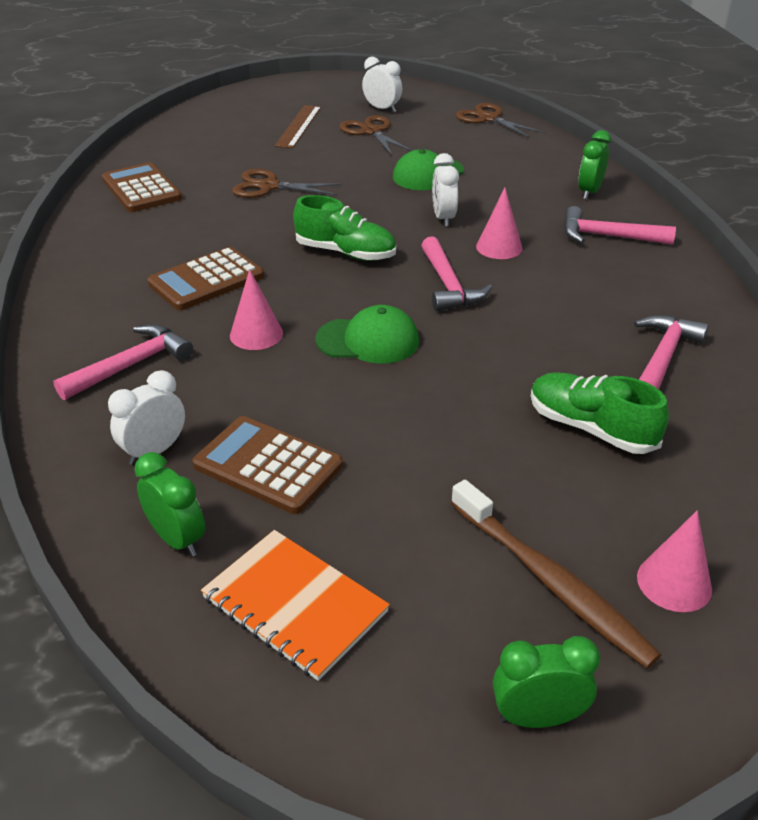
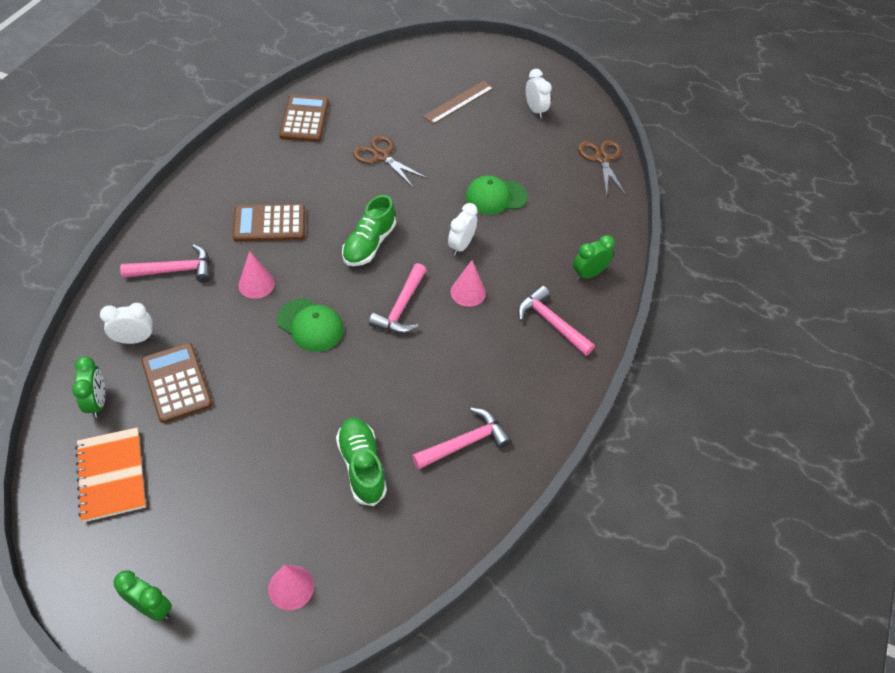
camera: 30 degrees right, 15 degrees up
(346, 253) = (369, 244): green shoe -> green shoe turned 60 degrees clockwise
(371, 132) = (502, 132): brown scissors -> none
(550, 581) = (234, 543): brown toothbrush -> none

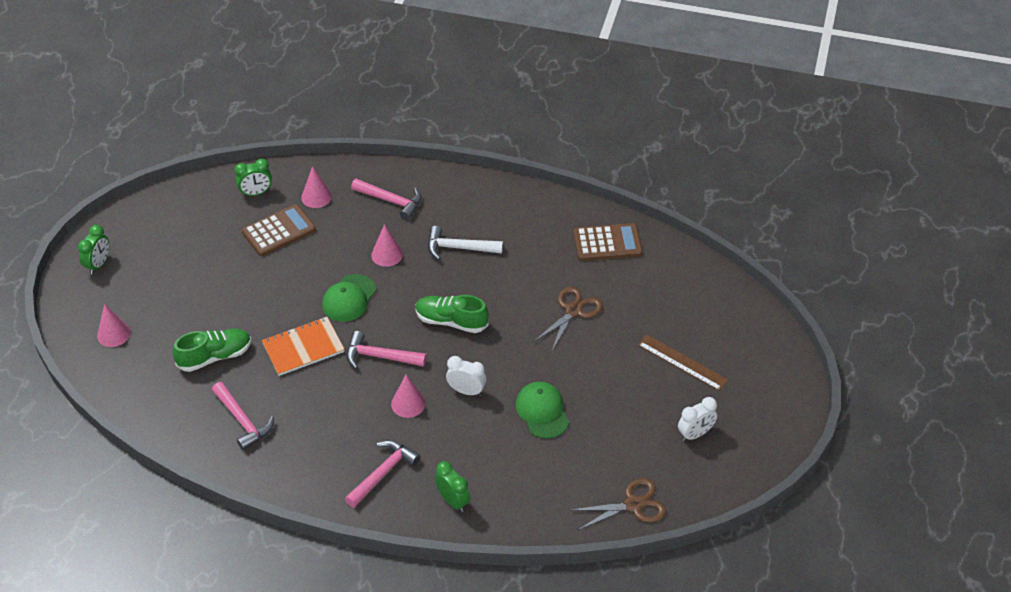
camera: 85 degrees right, 5 degrees down
(112, 475) = (196, 217): orange notebook -> orange notebook (303, 348)
(135, 339) = (316, 197): white clock -> pink cone
(175, 270) = (391, 201): pink hammer -> pink hammer turned 45 degrees counterclockwise
(269, 224) = (459, 248): brown calculator -> white hammer

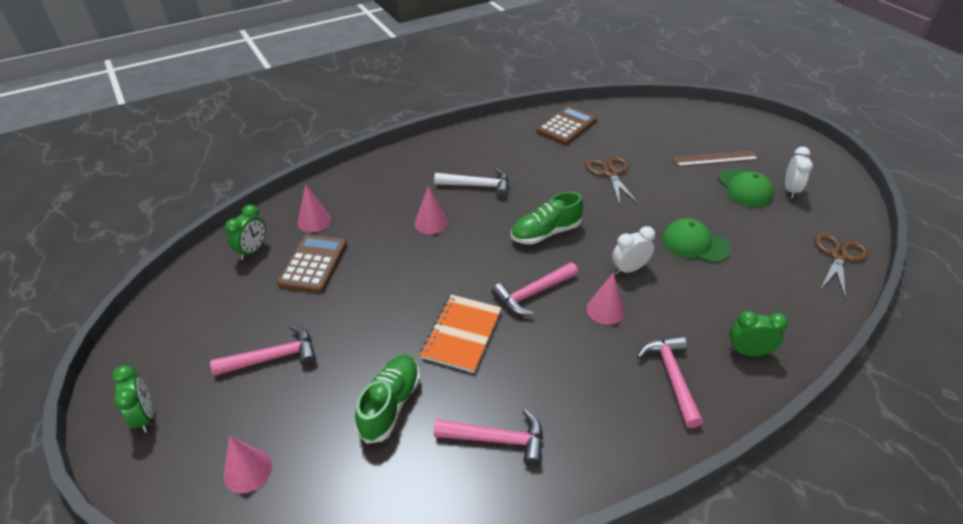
camera: 45 degrees left, 5 degrees down
(349, 298) = (445, 271): green cap -> green cap (744, 188)
(391, 201) = (382, 188): pink hammer -> pink hammer (273, 357)
(459, 248) = (477, 186): white hammer -> white hammer turned 135 degrees counterclockwise

